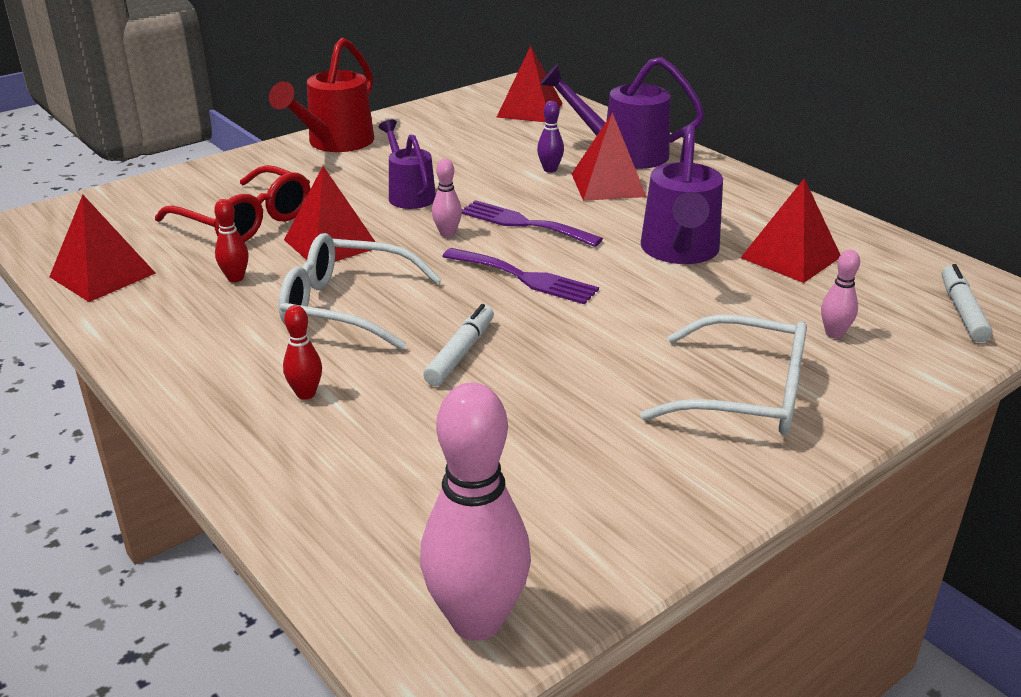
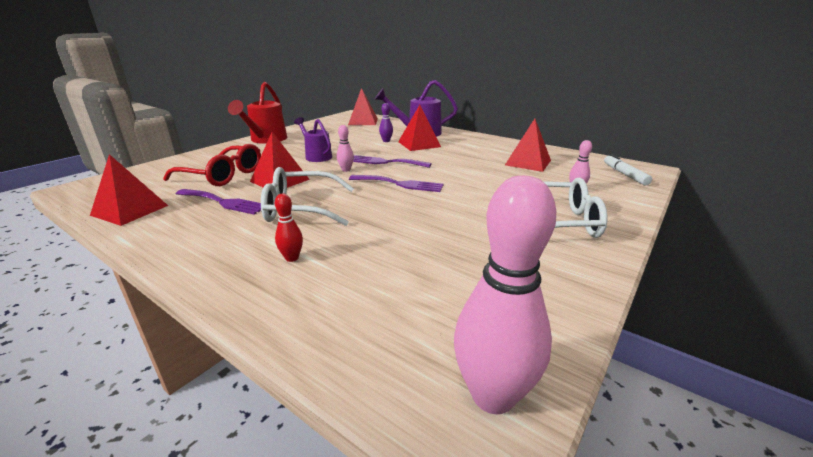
camera: 15 degrees left, 5 degrees down
(235, 278) = (224, 202): red bowling pin -> purple fork
(460, 353) = (383, 223): white marker -> none
(680, 251) = (473, 165): purple watering can -> none

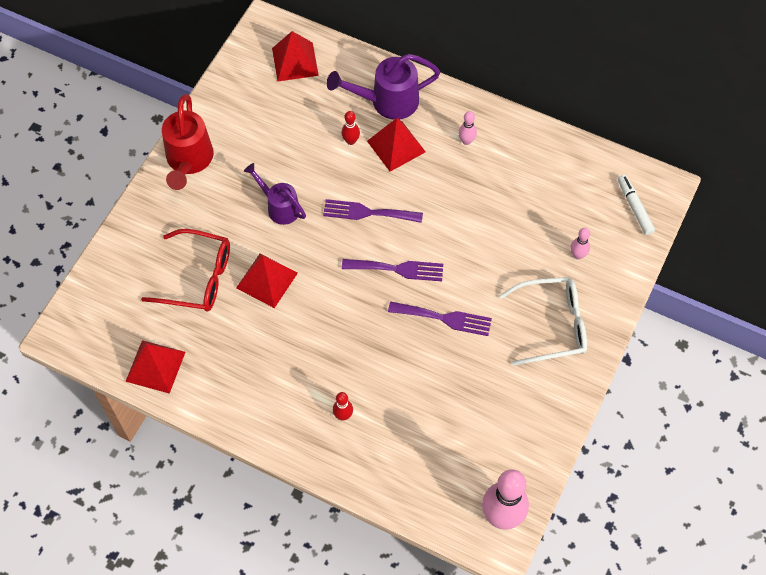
camera: 10 degrees left, 35 degrees up
(224, 202) = (235, 337): purple fork -> purple fork (444, 318)
(301, 208) = (316, 337): white glasses -> none
(346, 170) = (329, 242): pink bowling pin -> pink bowling pin (466, 141)
(386, 141) = (351, 141): purple bowling pin -> red bowling pin
(528, 162) = (532, 188): red pyramid -> none

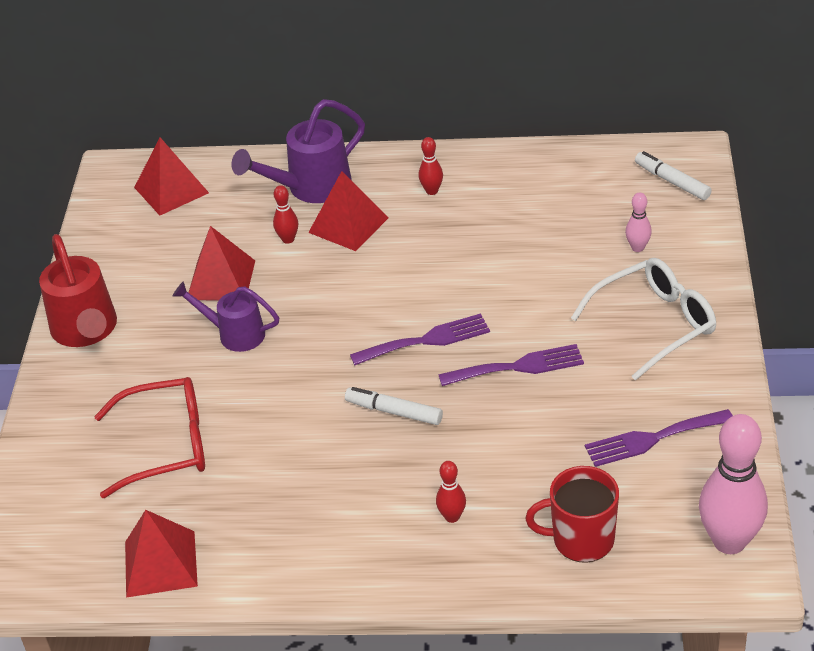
camera: 20 degrees left, 20 degrees down
(267, 280) = (262, 413): red pyramid -> red pyramid (221, 280)
(348, 317) = (394, 412): none -> white marker
(367, 212) = (353, 299): purple fork -> purple fork (653, 439)
(412, 470) = (581, 539): none -> red mug
(466, 141) = (432, 191): pink bowling pin -> red bowling pin

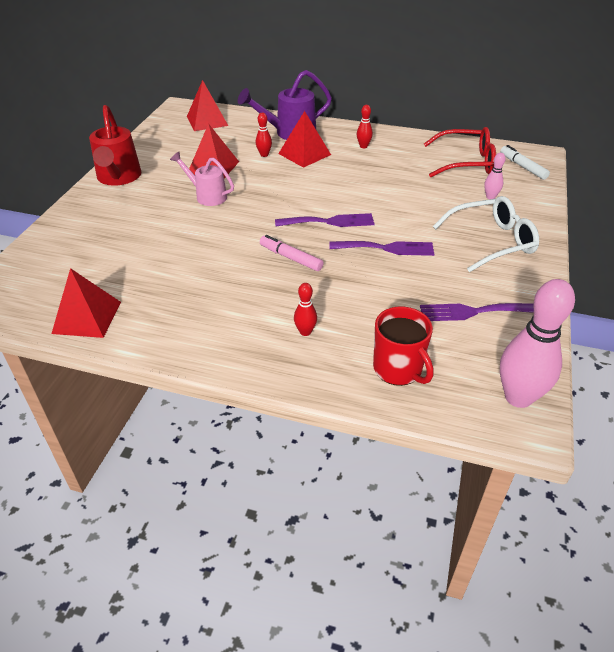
camera: 10 degrees right, 0 degrees up
(166, 445) = (131, 247): red glasses -> red glasses (465, 162)
(235, 334) = (207, 196): purple watering can -> pink watering can
(394, 412) = (291, 258): white marker -> pink marker
(581, 539) = (398, 369): red mug -> red mug turned 135 degrees counterclockwise

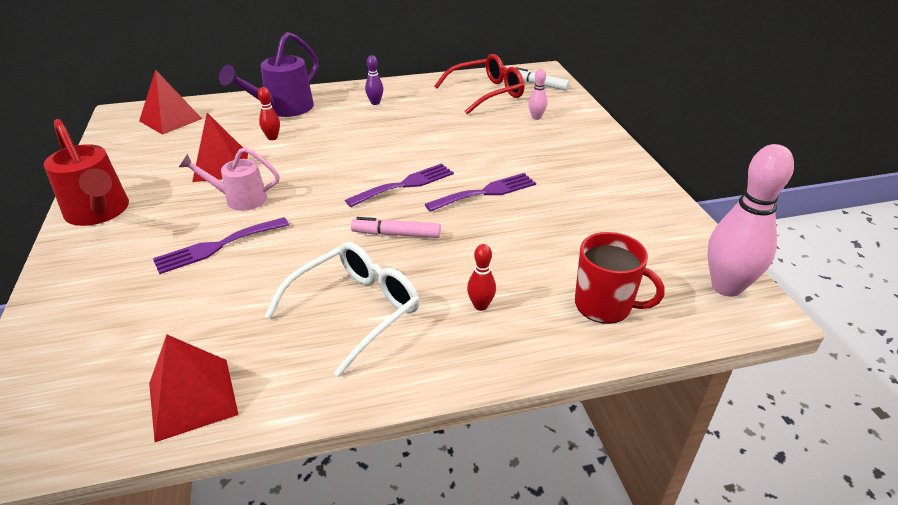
camera: 30 degrees left, 5 degrees down
(304, 154) = (318, 125): red pyramid -> none
(363, 146) = (375, 103): red bowling pin -> purple bowling pin
(473, 312) = (617, 224): purple fork -> purple fork (217, 246)
(491, 241) = (573, 156): white glasses -> white glasses (355, 310)

